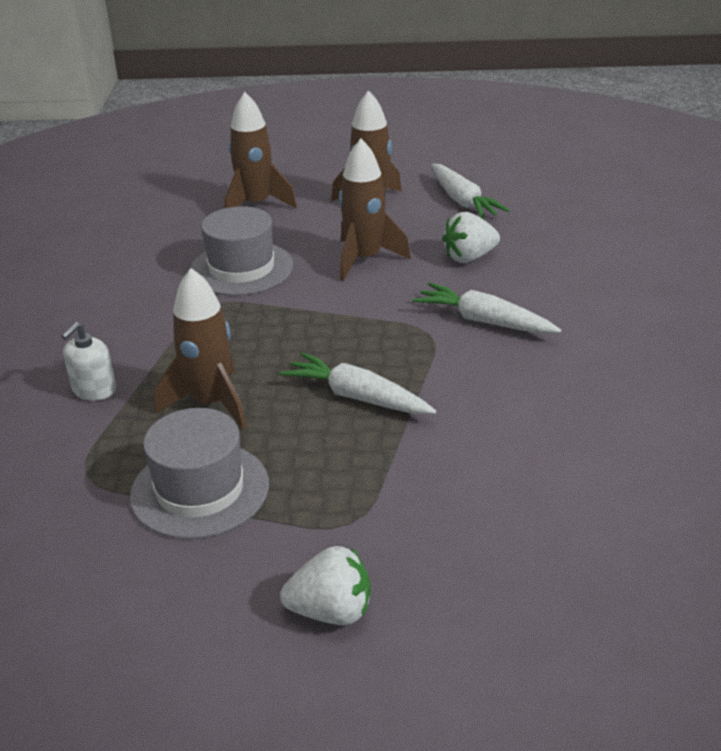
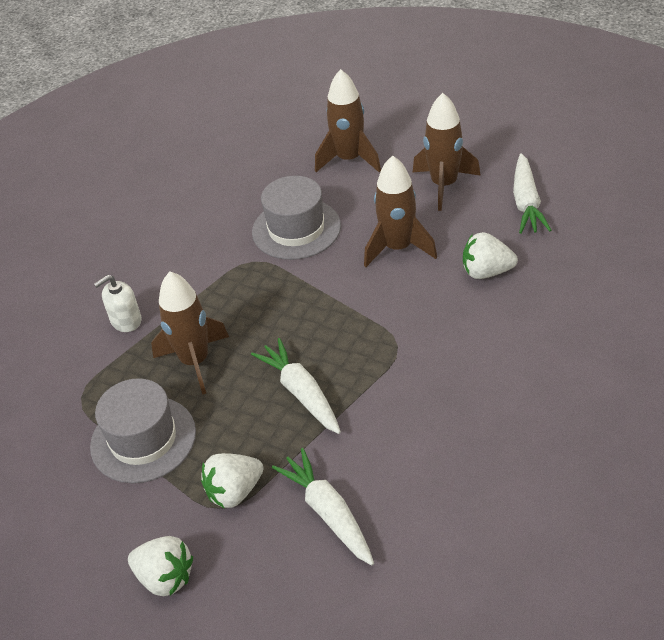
camera: 30 degrees right, 10 degrees up
(351, 504) = (234, 492): none -> white strawberry
(484, 321) = (450, 348): white carrot -> white carrot (328, 513)

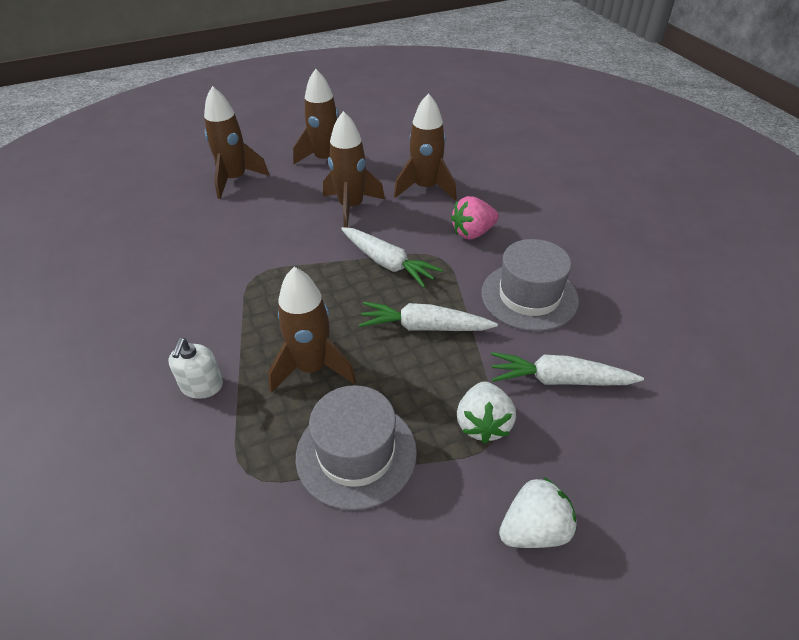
camera: 55 degrees left, 0 degrees up
(296, 229) = (259, 238): grey hat -> grey hat (529, 296)
(458, 345) = (473, 233): none -> pink strawberry
(486, 272) = (425, 188): white strawberry -> brown rocket
(526, 202) = (390, 144): white carrot -> white carrot (387, 263)

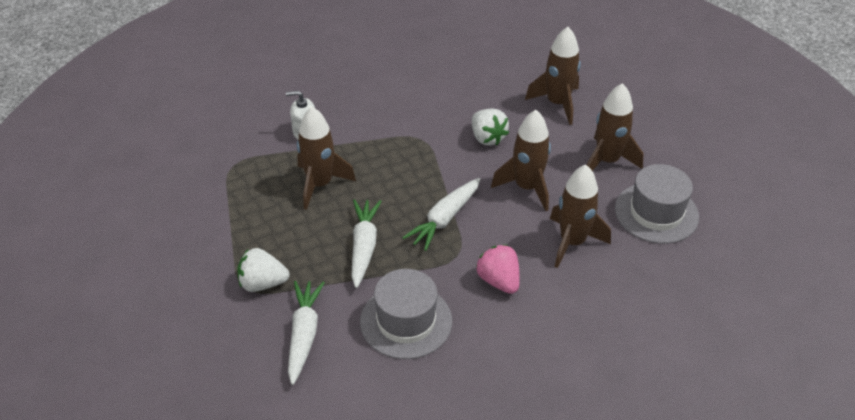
camera: 85 degrees right, 0 degrees up
(356, 453) = (243, 215): grey hat -> grey hat (656, 213)
(534, 529) = (175, 308): white strawberry -> white strawberry (487, 138)

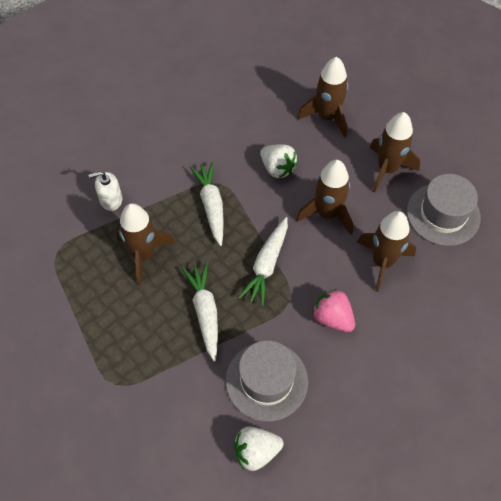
camera: 15 degrees left, 15 degrees up
(262, 283) = (127, 374): white strawberry -> white strawberry (256, 452)
(304, 335) = (182, 419): white carrot -> white carrot (211, 206)

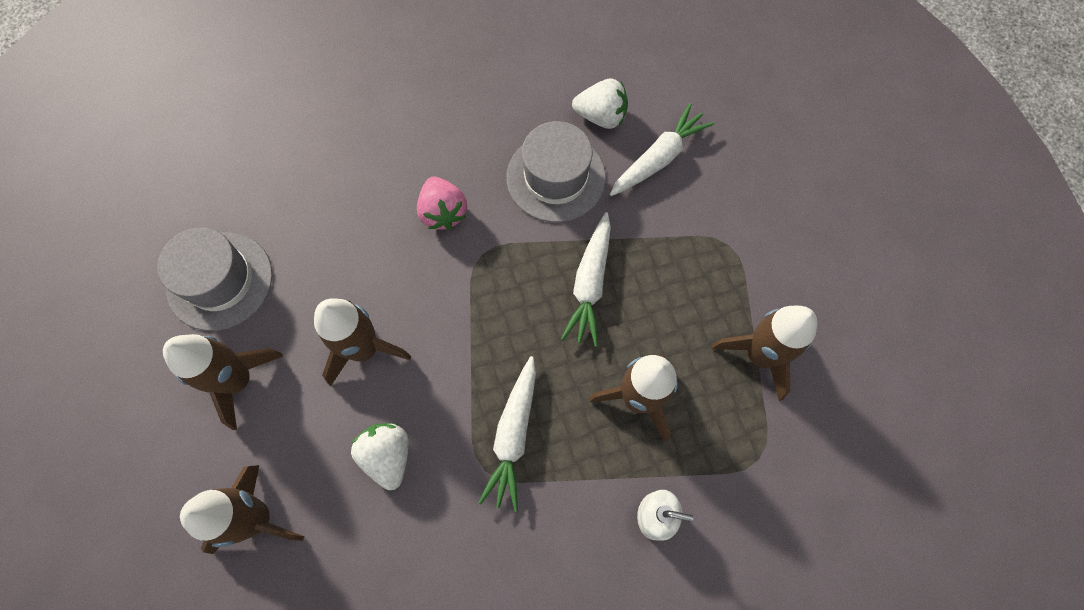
camera: 155 degrees left, 10 degrees up
(267, 265) = (483, 312): white carrot -> white carrot (658, 158)
(382, 262) = (340, 252): brown rocket -> brown rocket (759, 355)

